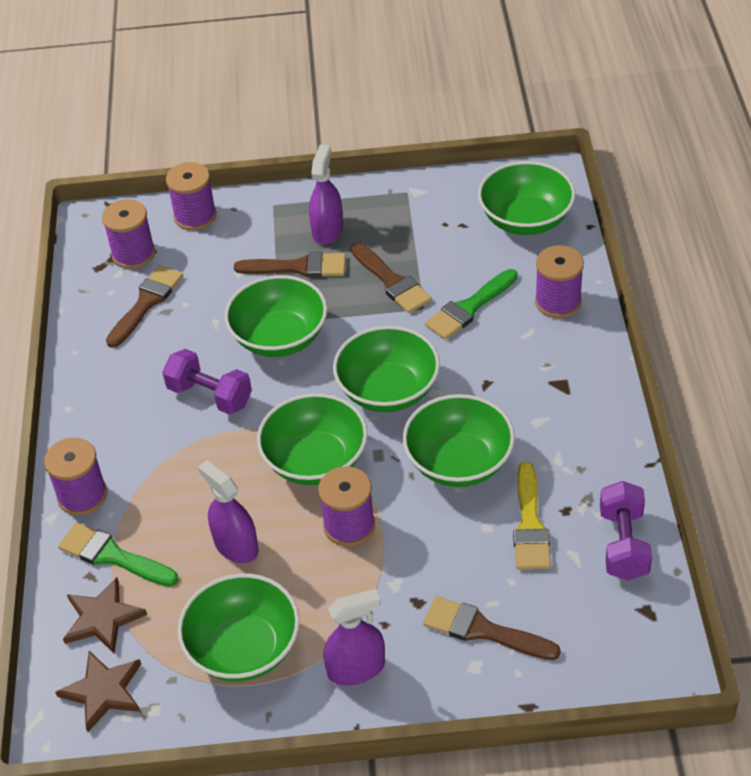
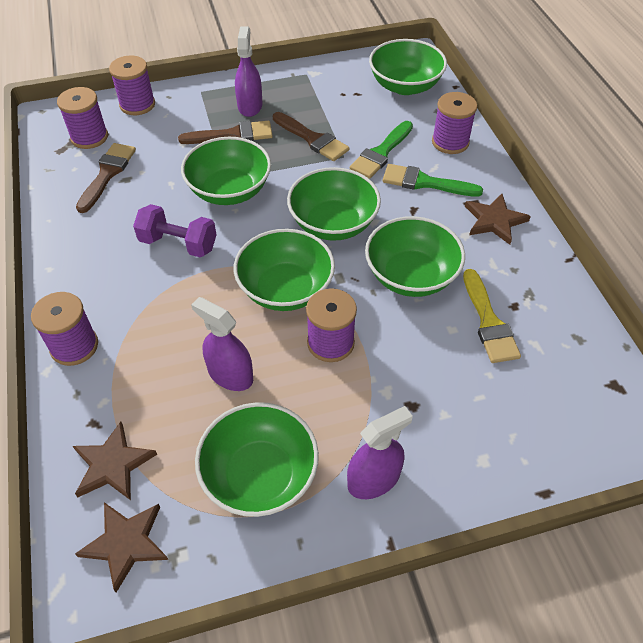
camera: 15 degrees left, 5 degrees up
(113, 556) = (113, 400): green brush -> green brush (425, 182)
(483, 630) = (479, 424): brown brush -> none
(578, 408) = (494, 220): none -> brown star
(623, 544) = (573, 329): purple dumbbell -> none

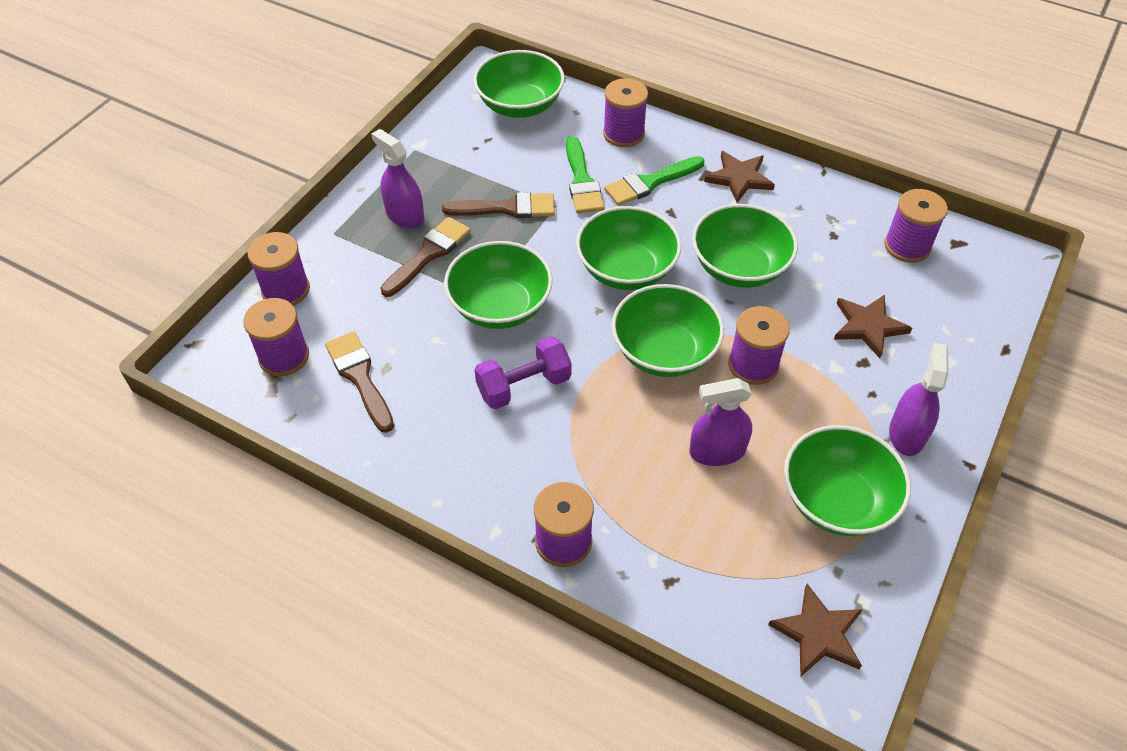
camera: 45 degrees left, 0 degrees up
(113, 464) = (729, 594): brown star -> brown star (868, 326)
(488, 322) = (833, 260): yellow brush -> none
(566, 356) = (907, 246): none -> purple spool

